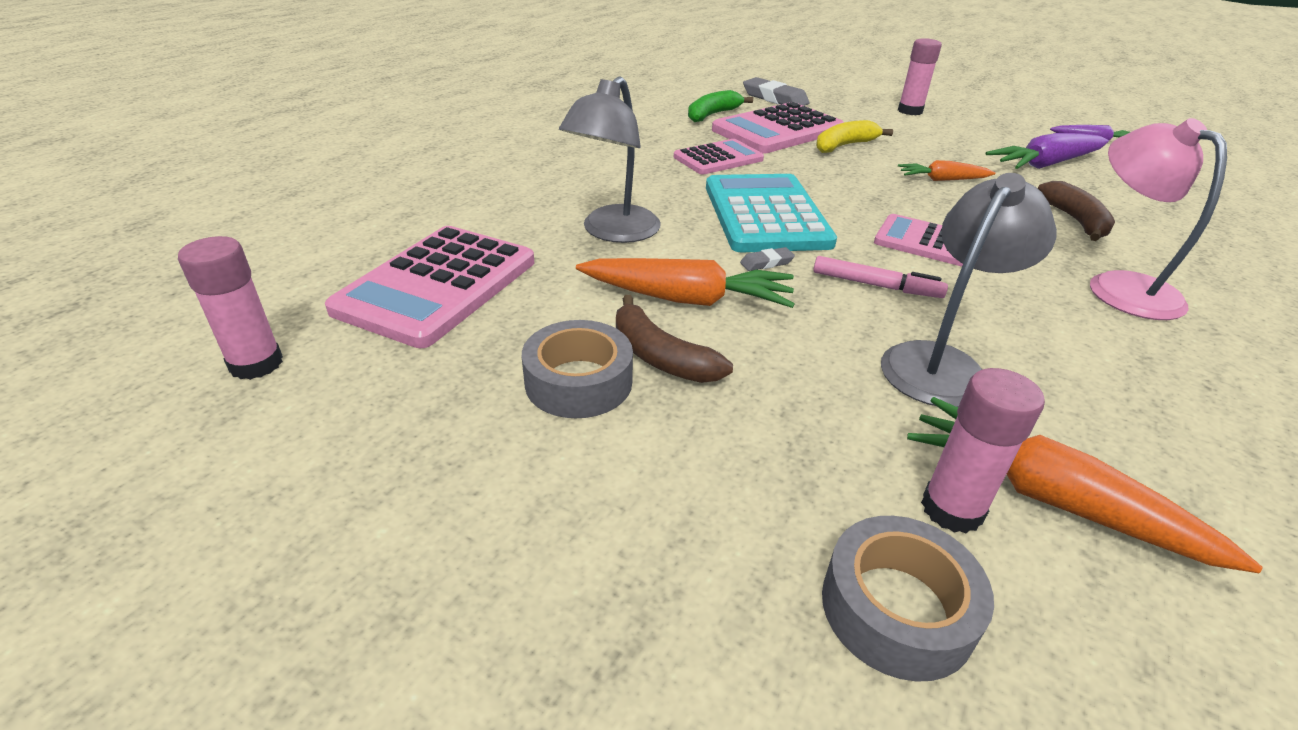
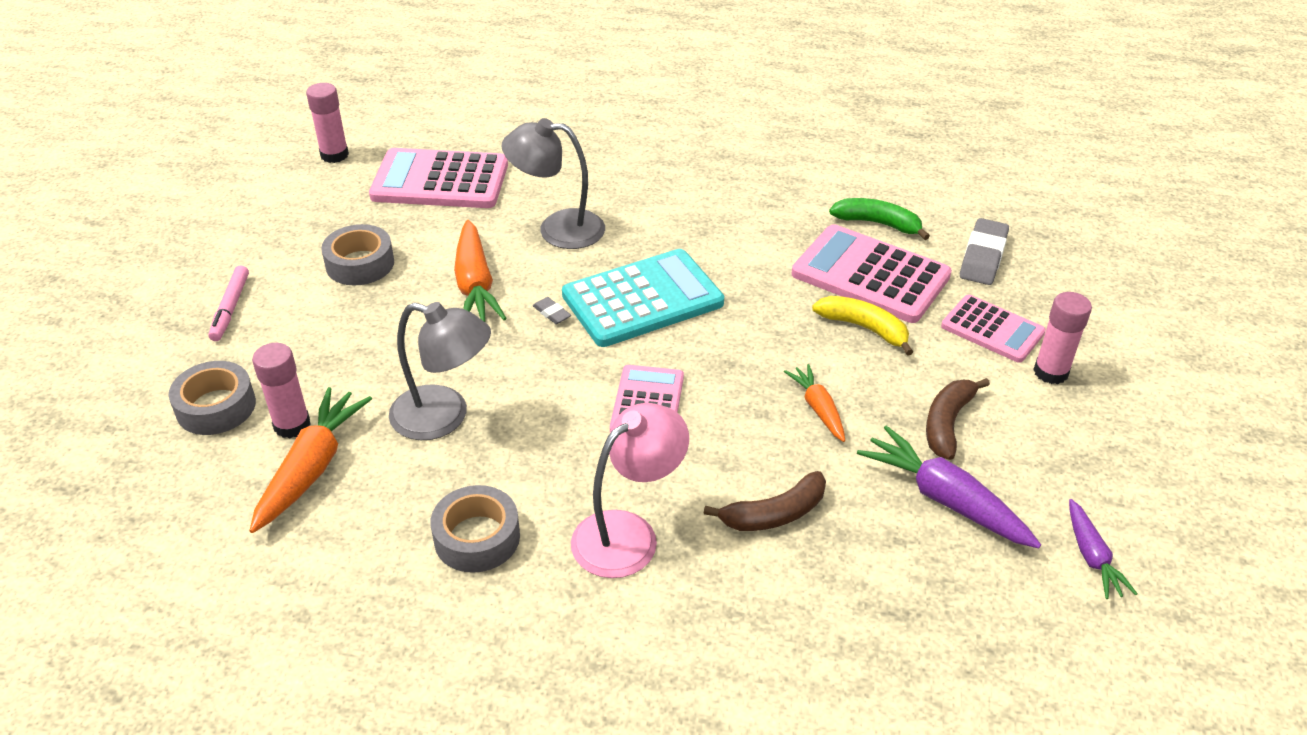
camera: 70 degrees right, 5 degrees up
(660, 357) = (398, 288): brown banana -> brown banana (947, 423)
(718, 158) = (753, 250): pink calculator -> pink calculator (992, 329)
(876, 285) = (546, 376): pink marker -> pink marker (230, 308)
(1153, 375) = (477, 537): none -> grey tape

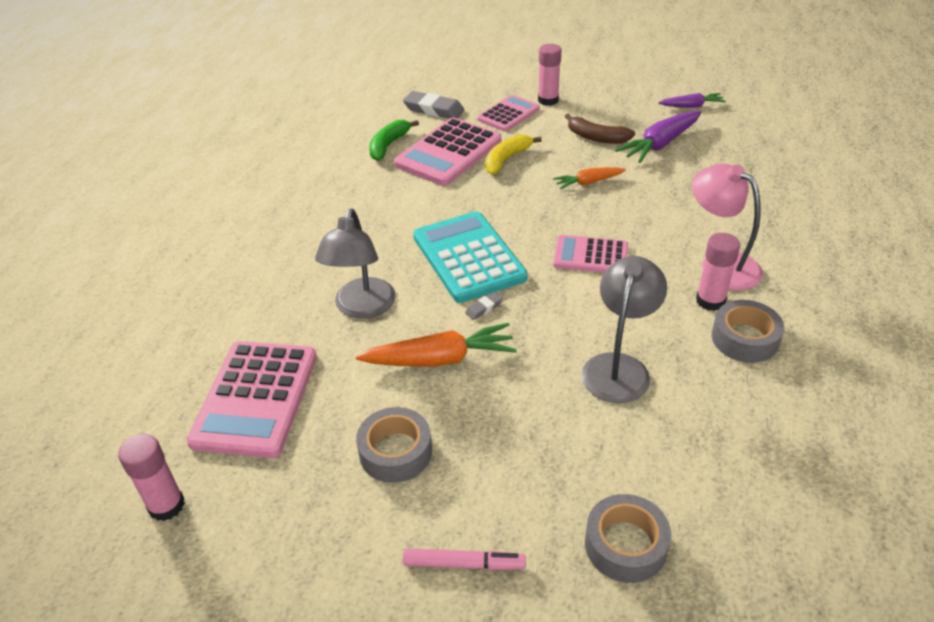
camera: 85 degrees left, 0 degrees up
(292, 425) = (643, 474): pink glue stick -> pink glue stick (710, 301)
(312, 467) = (694, 450): orange carrot -> none
(774, 514) = (687, 204): brown banana -> none

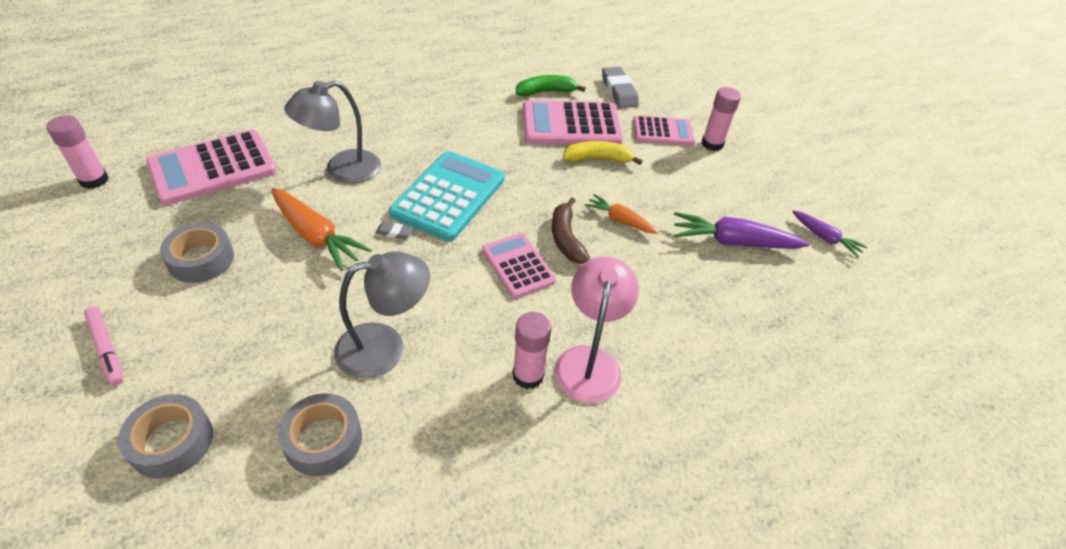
camera: 45 degrees right, 5 degrees up
(596, 137) = (693, 197): brown banana -> brown banana (566, 238)
(744, 339) = (494, 424): grey tape -> grey tape (323, 440)

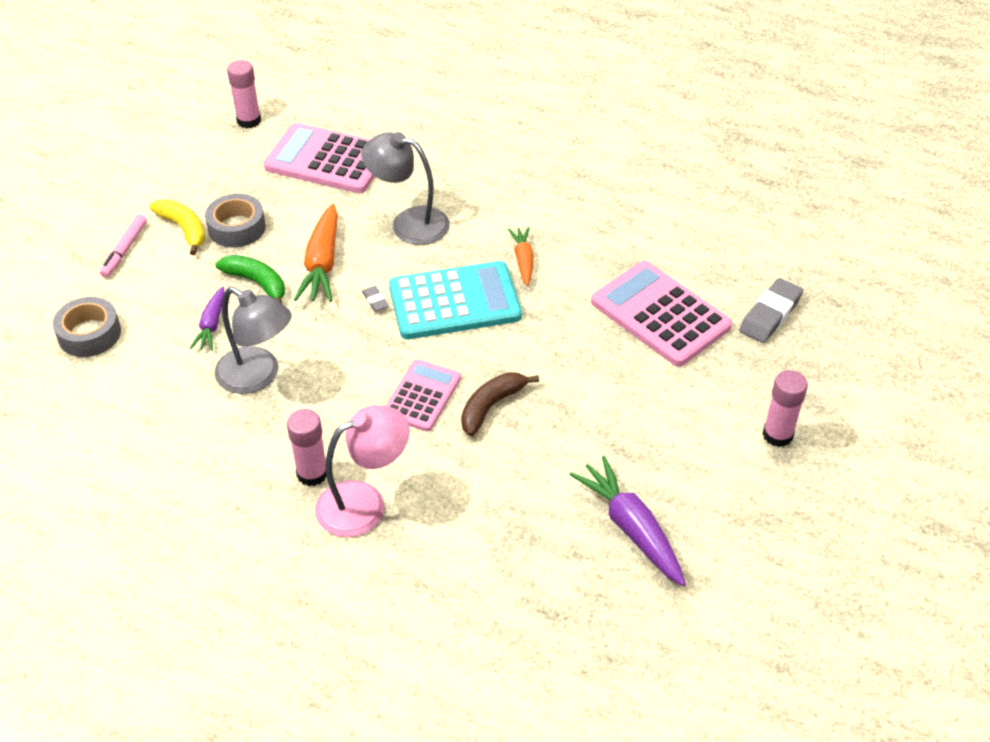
camera: 55 degrees right, 0 degrees up
(323, 440) = (153, 401): grey tape -> none
(546, 92) = (689, 266): green banana -> green banana (257, 283)
(598, 159) = (632, 363): yellow banana -> yellow banana (184, 229)
(619, 220) = (560, 428): orange carrot -> orange carrot (523, 260)
(663, 131) = (745, 385): pink calculator -> none
(825, 238) = (731, 603): purple carrot -> purple carrot (211, 325)

